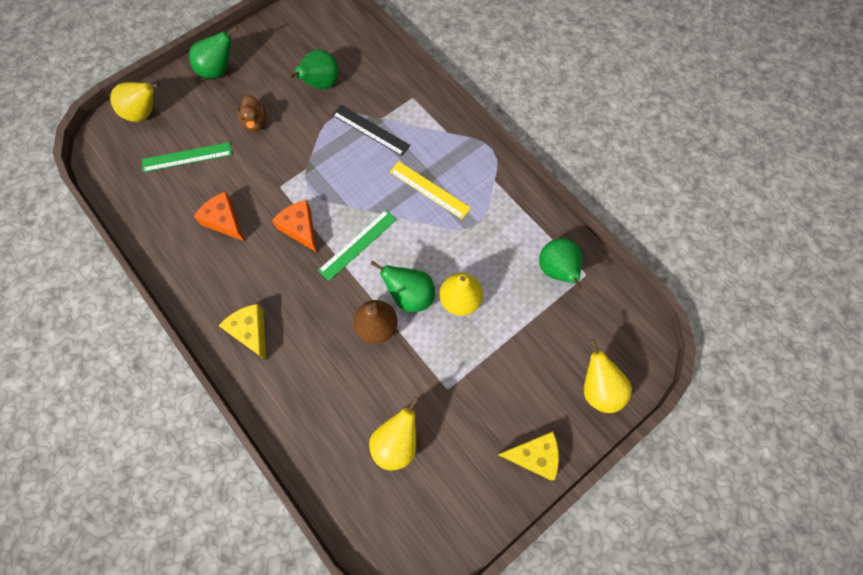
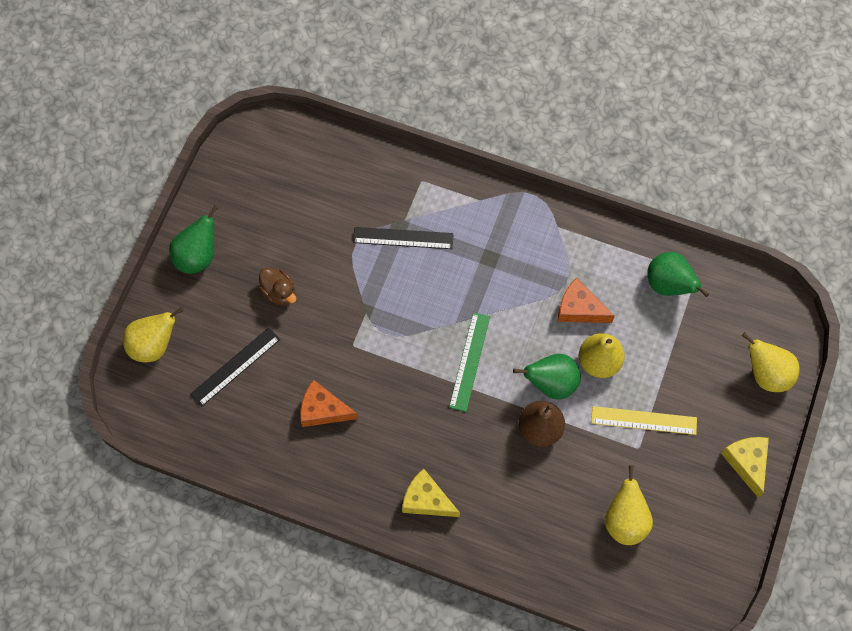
camera: 30 degrees left, 0 degrees up
(187, 157) = (235, 366): green ruler -> black ruler
(300, 228) = (403, 376): orange cheese -> orange cheese (579, 309)
(321, 84) = (318, 215): green pear -> none
(430, 189) = (502, 269): yellow ruler -> yellow ruler (644, 420)
(533, 456) = (746, 463): yellow cheese -> yellow cheese turned 75 degrees counterclockwise

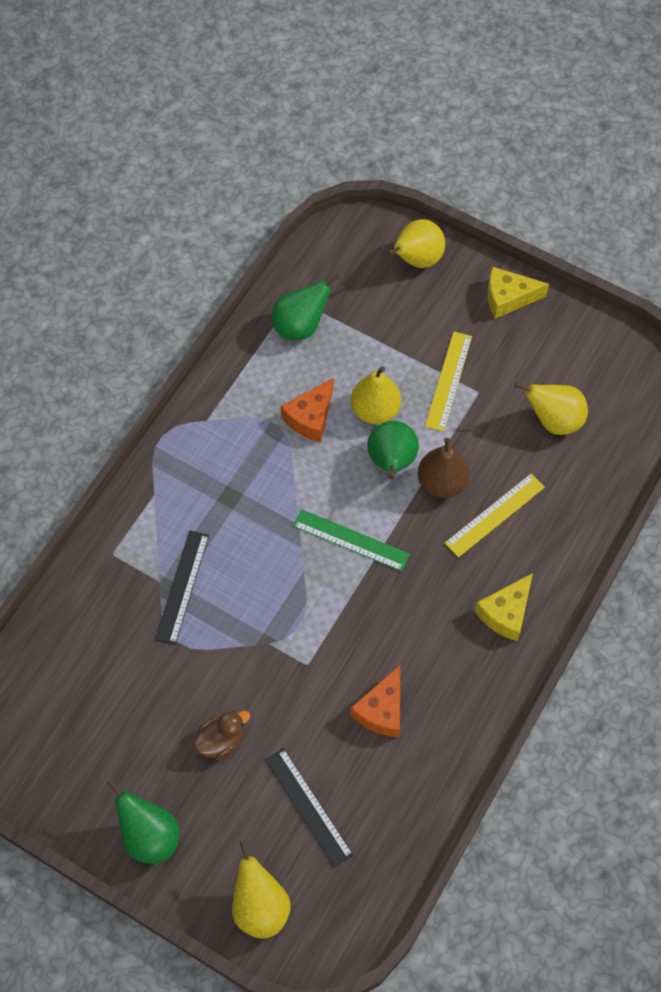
camera: 80 degrees left, 5 degrees down
(517, 479) = (495, 515): none -> yellow ruler

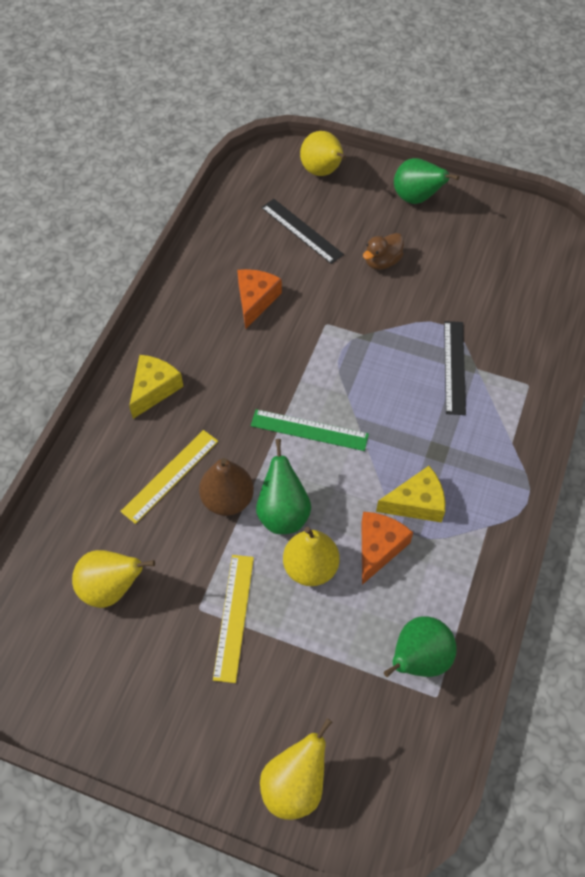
camera: 170 degrees right, 5 degrees down
(508, 298) = (171, 745): yellow cheese -> yellow cheese (416, 503)

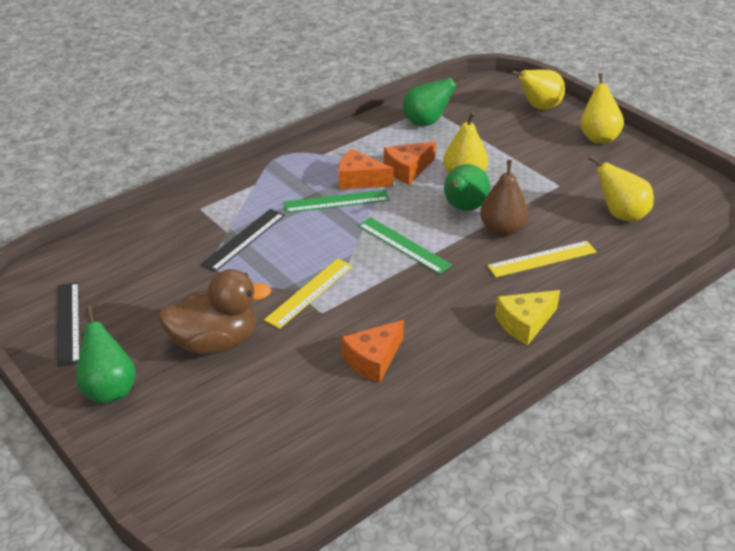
camera: 150 degrees left, 20 degrees down
(234, 617) = (535, 174): yellow ruler -> yellow ruler (309, 292)
(302, 230) = (266, 409): black ruler -> black ruler (68, 323)
(323, 172) = (175, 471): yellow pear -> yellow pear (598, 137)
(382, 262) = (215, 342): brown duck -> brown duck, size x1.78
(414, 458) = (336, 201): none -> green ruler
(416, 503) = (359, 180): yellow cheese -> orange cheese

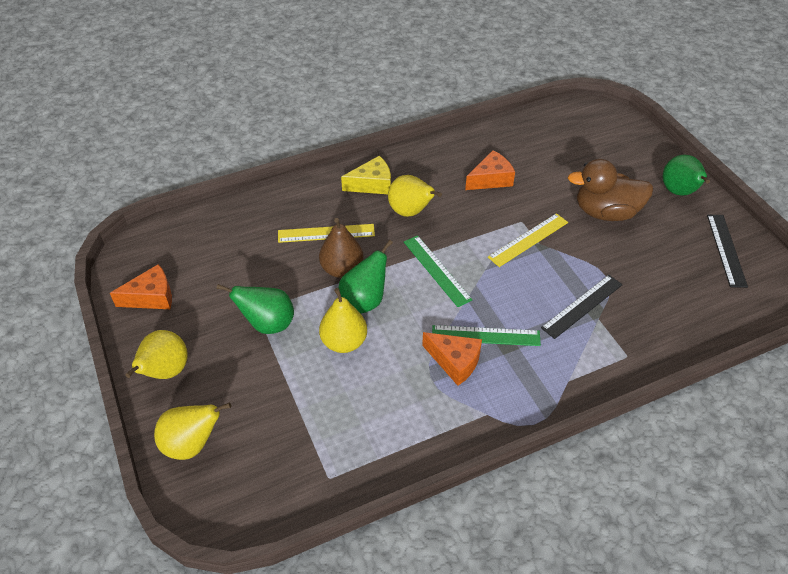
camera: 165 degrees left, 10 degrees up
(408, 170) = (398, 366): orange cheese -> orange cheese (151, 297)
(426, 122) = (344, 447): green pear -> green pear (268, 324)
(621, 215) = (227, 263): yellow pear -> yellow pear (410, 212)

